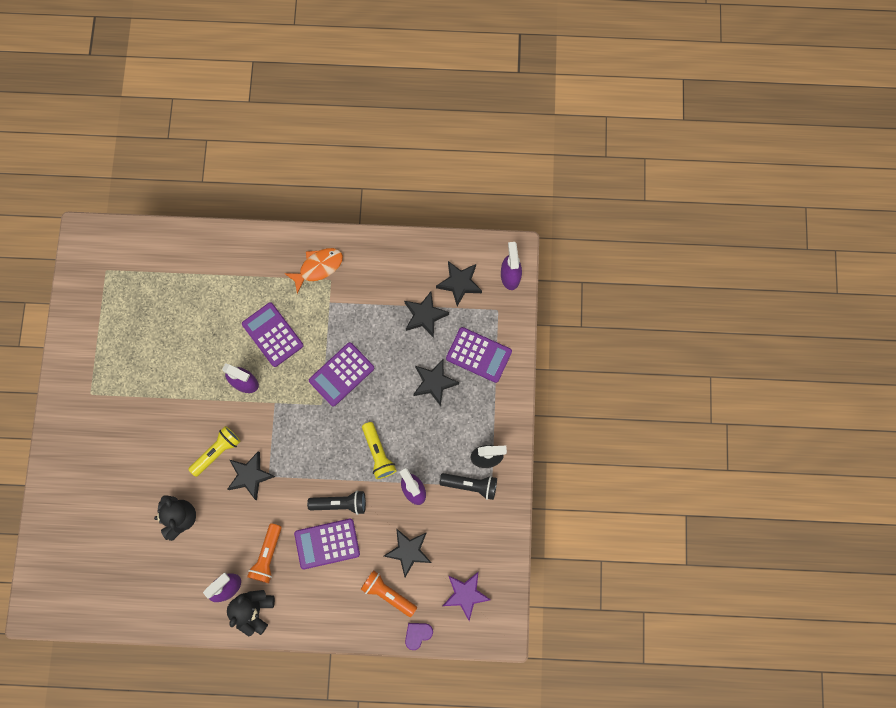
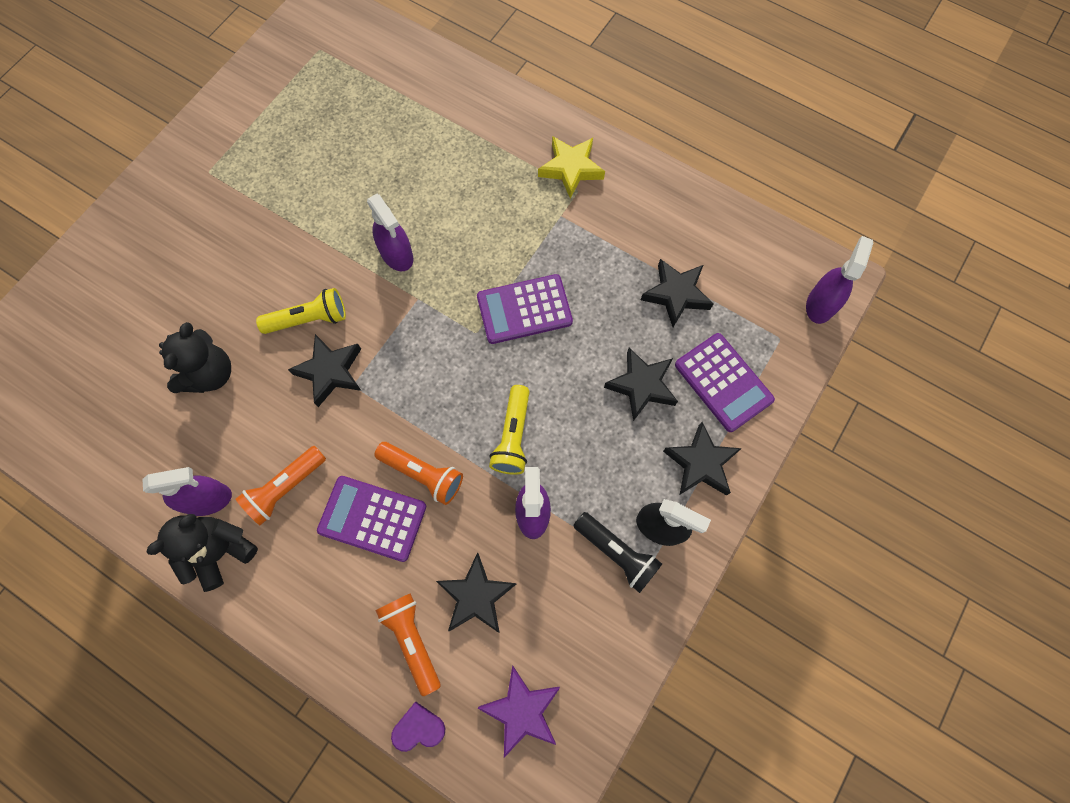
camera: 30 degrees right, 5 degrees down
(272, 334) = (466, 217): purple calculator -> none
(318, 267) = (571, 169): orange fish -> yellow star
(340, 503) = (423, 474): black flashlight -> orange flashlight
(459, 283) = (745, 279): black star -> black star (701, 463)

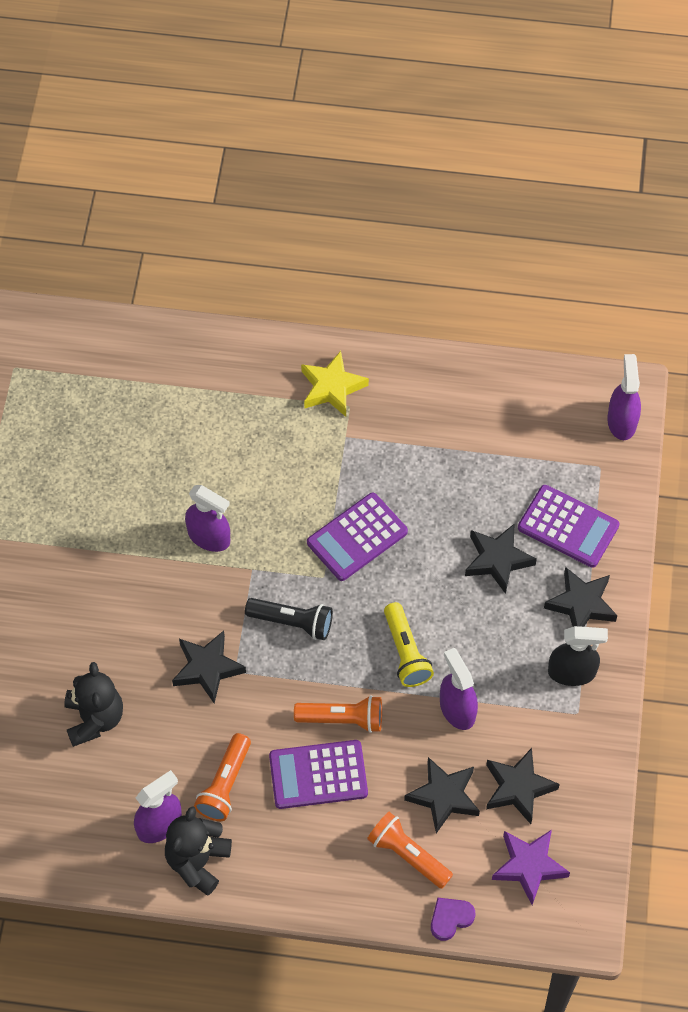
camera: 25 degrees left, 10 degrees down
(309, 319) = (159, 630): yellow flashlight -> none
(617, 553) = (546, 709): black flashlight -> black flashlight (292, 622)
(676, 294) = (489, 466): black star -> black star (518, 788)

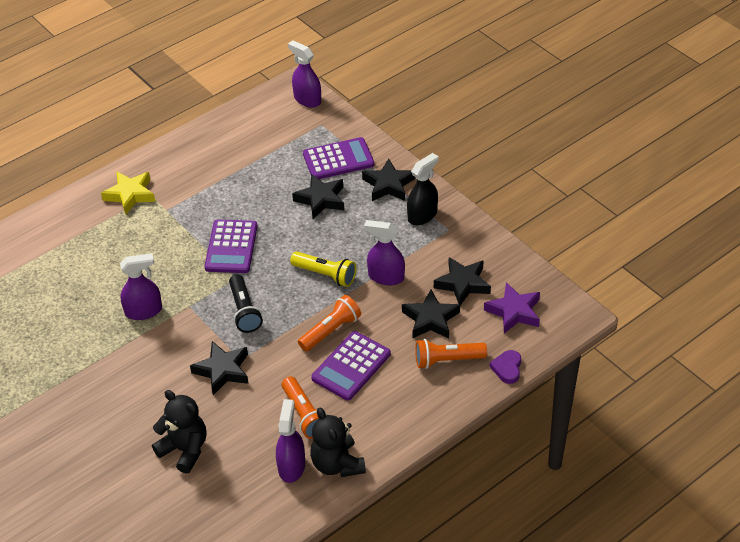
camera: 45 degrees left, 15 degrees down
(292, 622) = (244, 311): black flashlight -> black flashlight turned 105 degrees clockwise

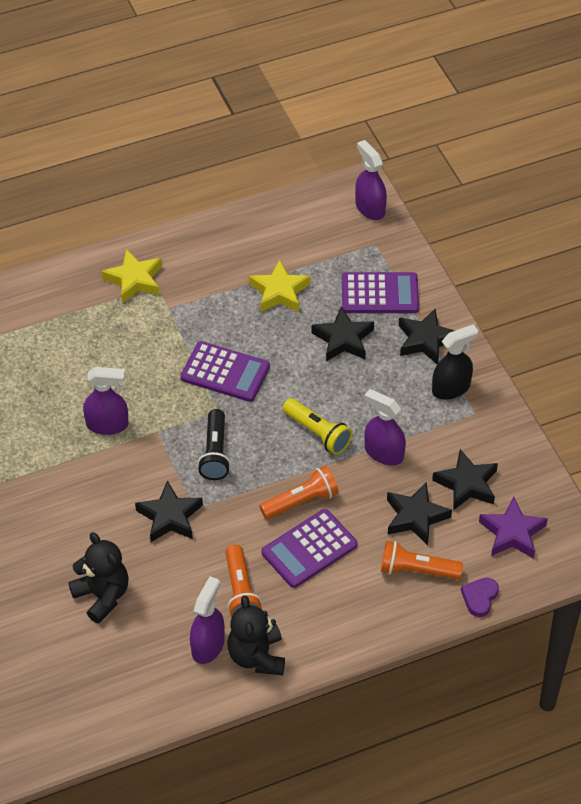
camera: 15 degrees right, 5 degrees up
(231, 247) = (225, 372): purple calculator -> purple calculator turned 90 degrees counterclockwise
(255, 176) = (279, 292): none -> yellow star

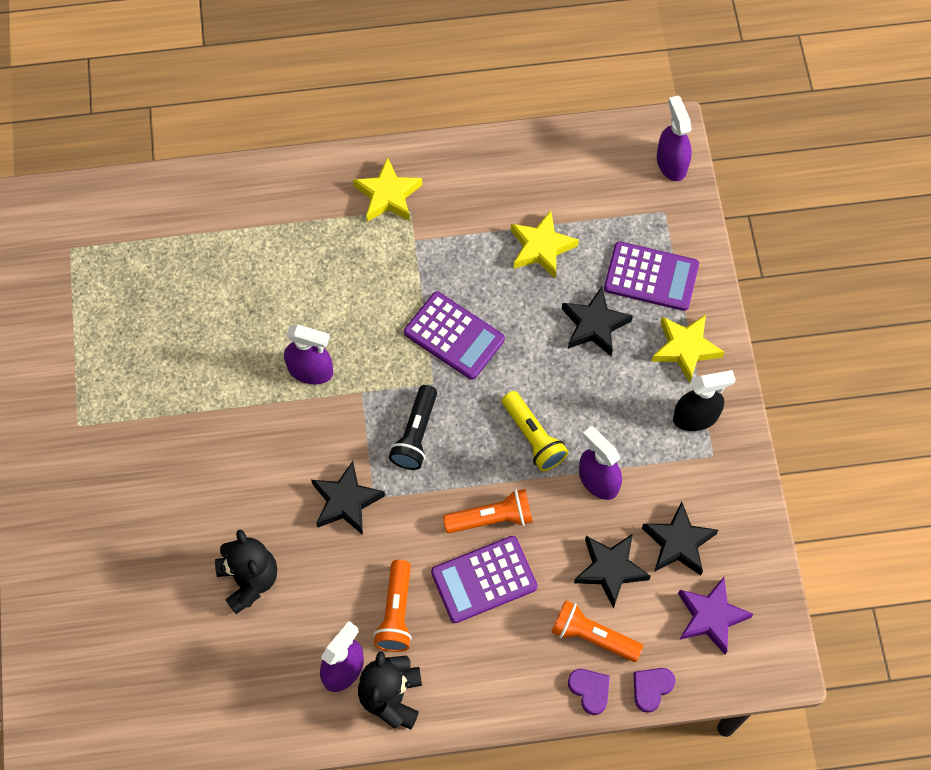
camera: 15 degrees right, 15 degrees up
(426, 340) = (685, 349): black star -> yellow star
(427, 611) = (590, 690): none -> purple heart

